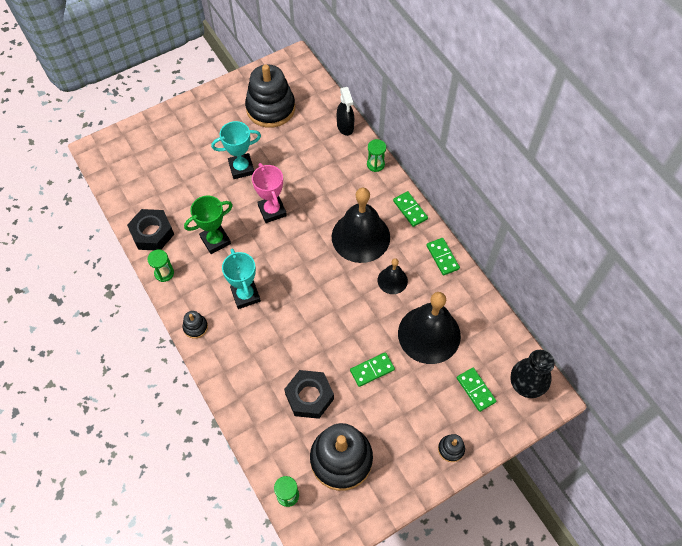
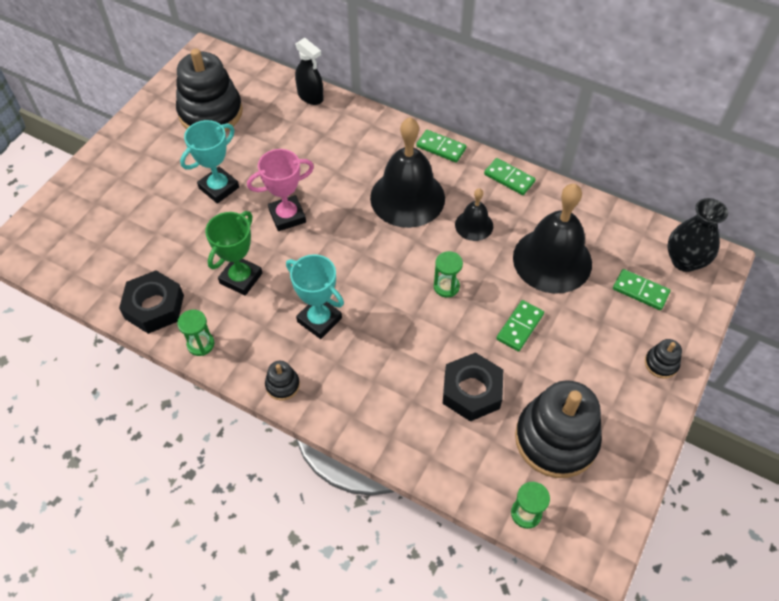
camera: 30 degrees left, 5 degrees down
(272, 211) = (287, 216): pink trophy -> pink trophy turned 60 degrees counterclockwise
(375, 164) = (371, 119): green hourglass -> green hourglass (446, 286)

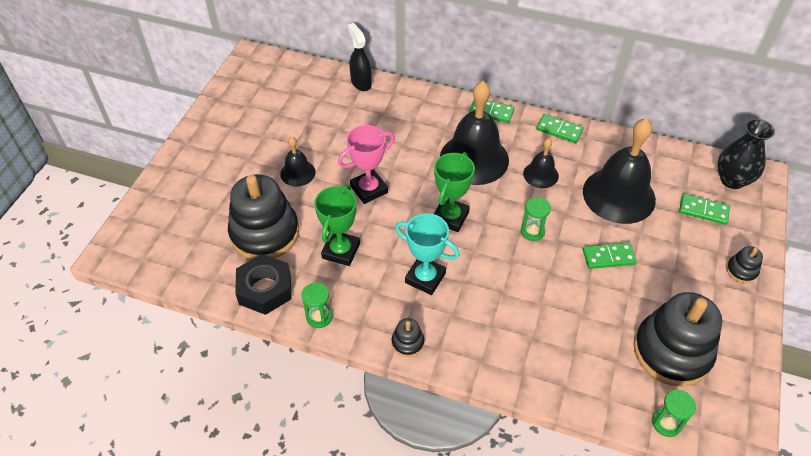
camera: 10 degrees left, 5 degrees down
(210, 113) = (272, 107): black stacking toy -> black stacking toy (265, 233)
(219, 188) = (297, 173): turquoise trophy -> black bell
(311, 97) = (361, 82): black spray bottle -> black spray bottle turned 150 degrees counterclockwise
(364, 258) = (450, 217): none -> green trophy
(472, 391) = (583, 320): black nut -> none
(519, 327) = (608, 257): green domino -> green domino turned 60 degrees clockwise

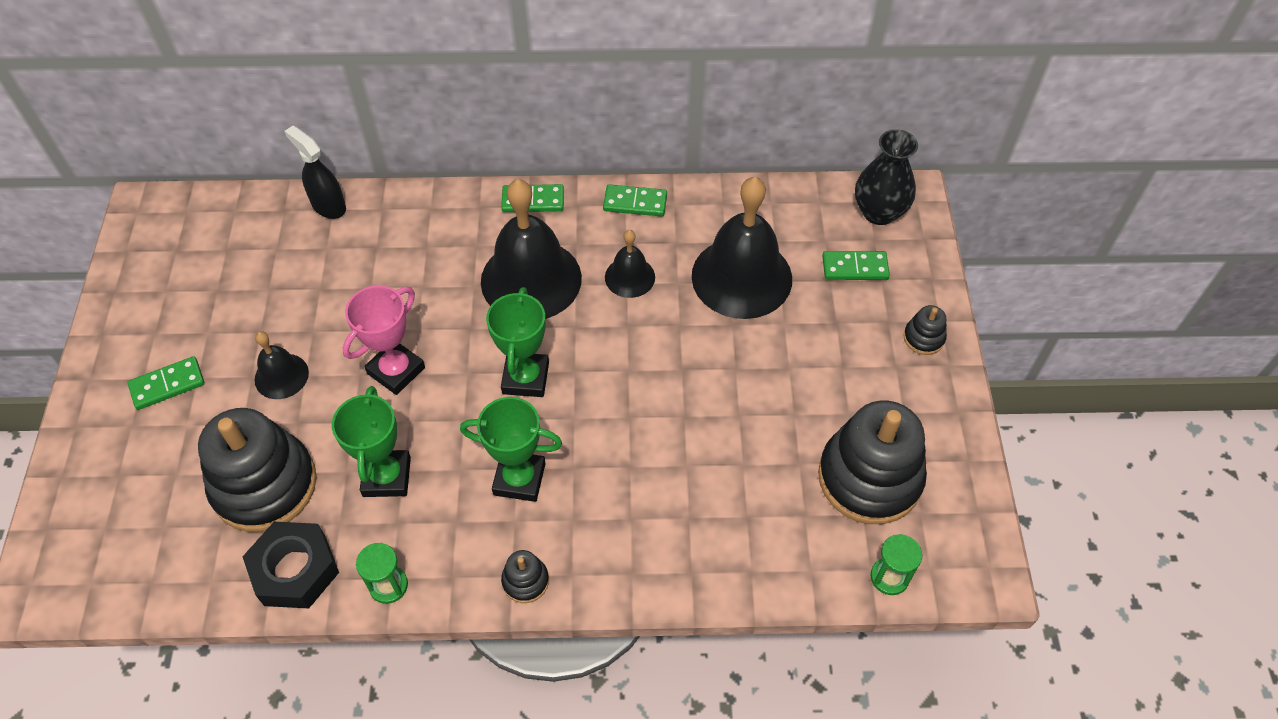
camera: 20 degrees left, 5 degrees up
(425, 278) = (519, 479): turquoise trophy -> green trophy
(532, 231) = (644, 365): green hourglass -> none
(608, 257) = (754, 371): green domino -> green domino (167, 385)

